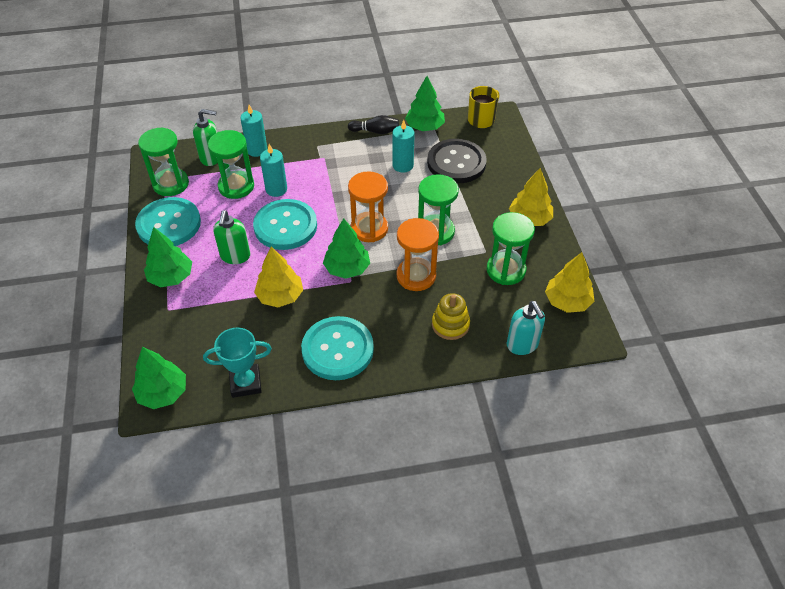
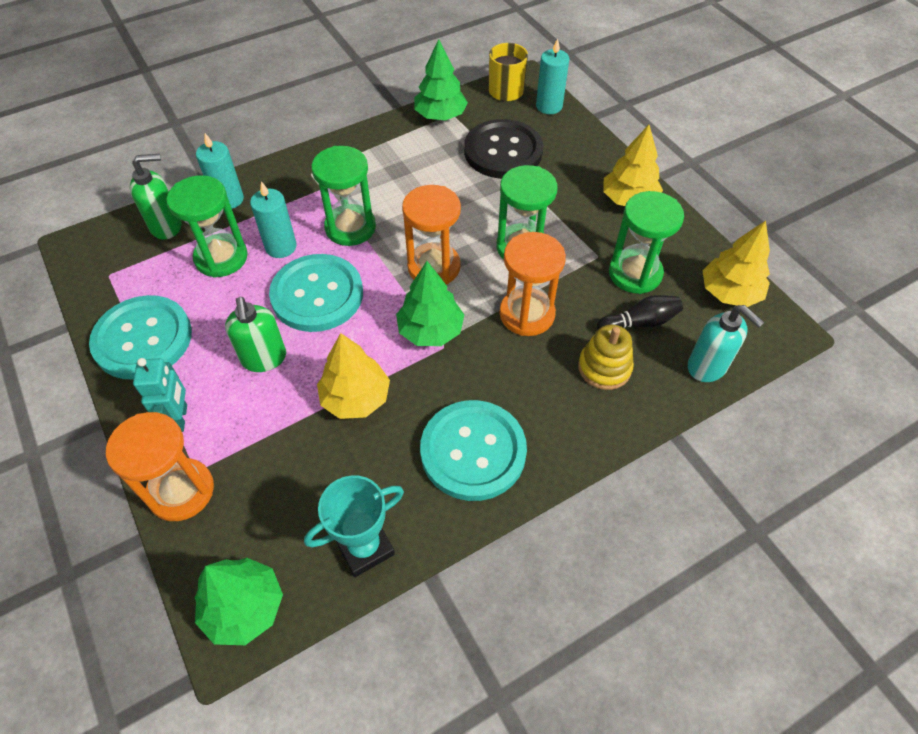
camera: 20 degrees left, 5 degrees up
(155, 319) = (181, 491): none -> orange hourglass
(171, 184) = (121, 279): green hourglass -> green hourglass (350, 227)
(171, 277) = (180, 418): green tree -> turquoise robot
(375, 131) = (380, 136): black bowling pin -> black bowling pin (639, 323)
(403, 165) = (437, 171): turquoise candle -> turquoise candle (549, 106)

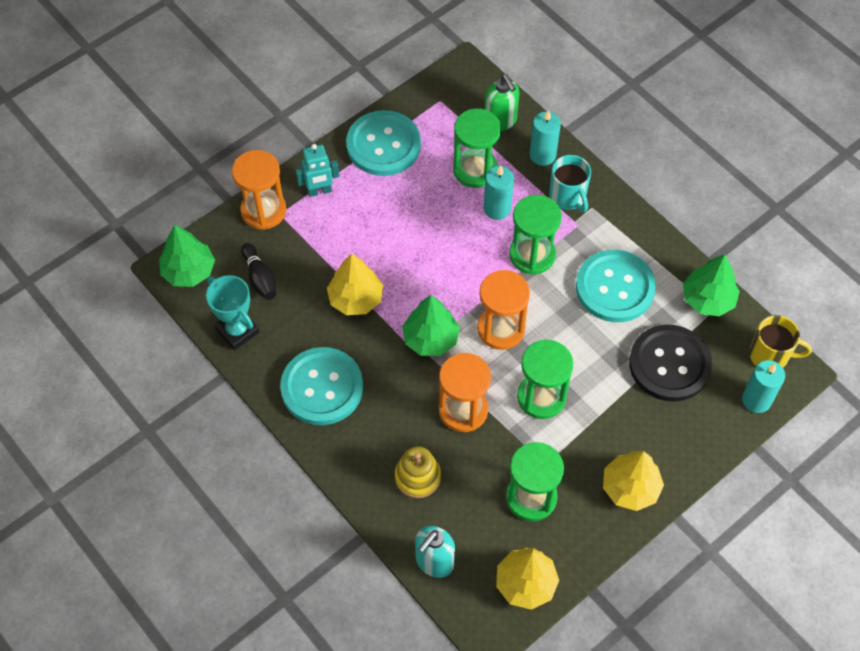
camera: 80 degrees right, 5 degrees up
(264, 358) = (380, 228): green soap dispenser -> none
(290, 188) = (568, 196): none -> turquoise mug
(317, 295) = (451, 248): turquoise button -> turquoise button (615, 287)
(639, 323) = (472, 504): black bowling pin -> black bowling pin (260, 278)

